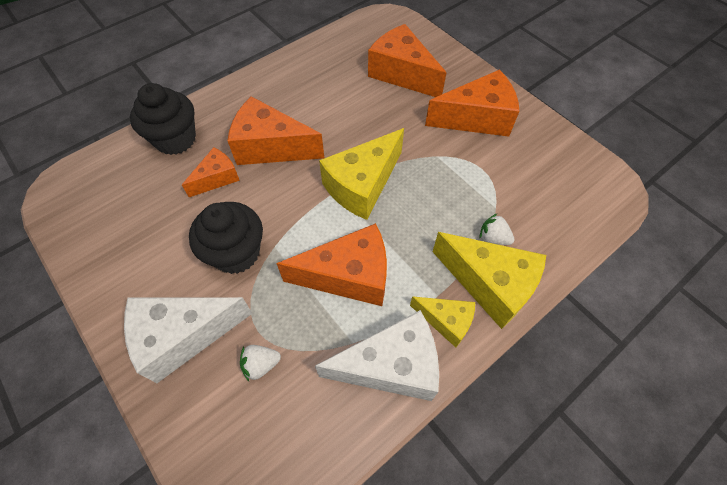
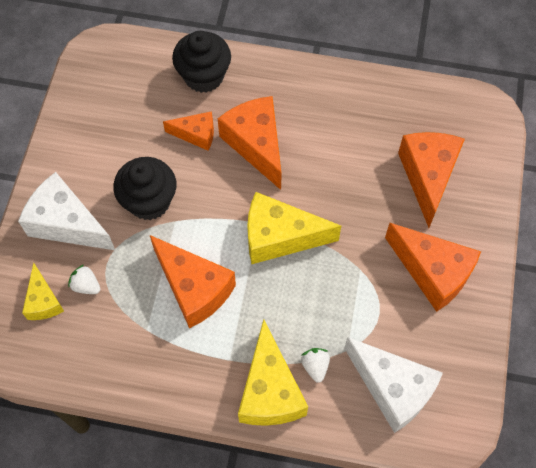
camera: 50 degrees right, 5 degrees up
(391, 366) = (150, 367): white cheese -> white cheese (392, 389)
(446, 321) = (213, 380): yellow cheese -> yellow cheese (43, 301)

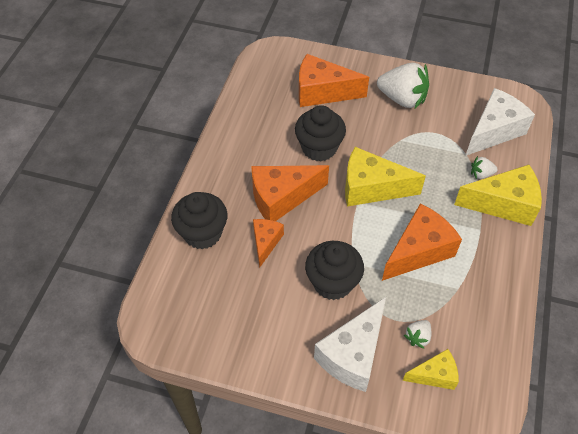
camera: 85 degrees left, 10 degrees down
(280, 237) = (371, 188): yellow cheese -> yellow cheese turned 90 degrees clockwise
(334, 178) = (319, 148): none -> black cupcake
(432, 272) = (402, 99): orange cheese -> white strawberry

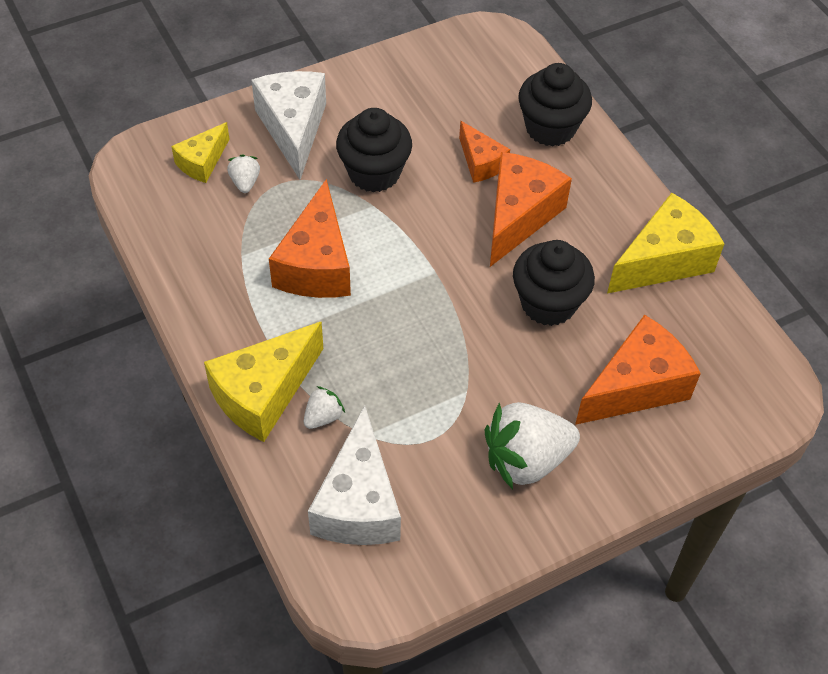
camera: 135 degrees right, 0 degrees up
(371, 188) = (436, 299): yellow cheese -> yellow cheese (663, 260)

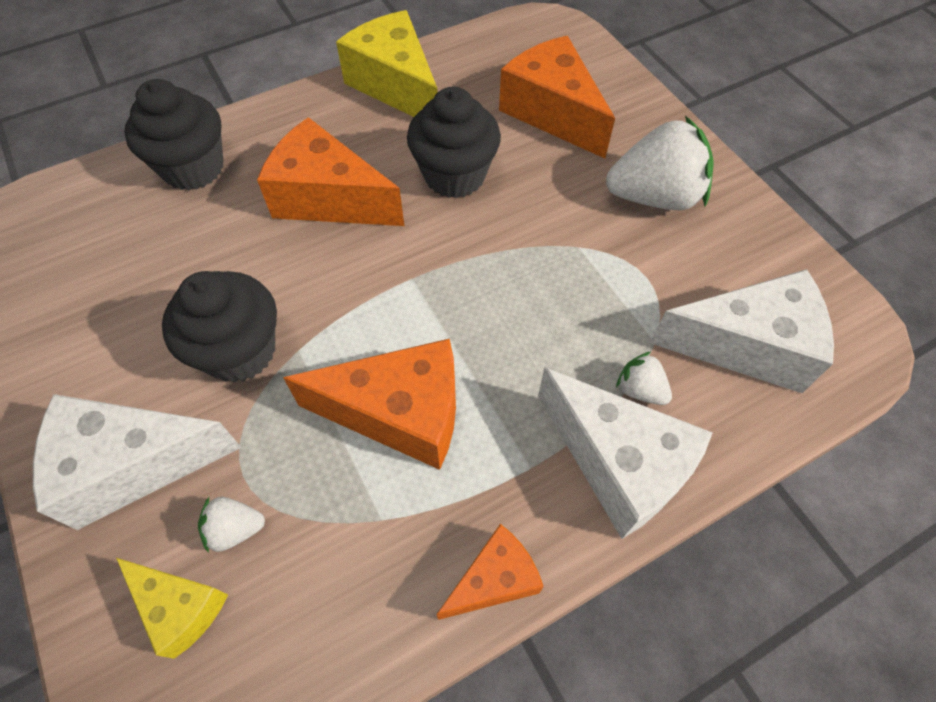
camera: 90 degrees left, 5 degrees up
(263, 394) = (618, 464): yellow cheese -> white cheese
(480, 162) = (239, 234): orange cheese -> orange cheese (494, 580)
(526, 460) = (655, 196): white strawberry -> white strawberry turned 75 degrees counterclockwise

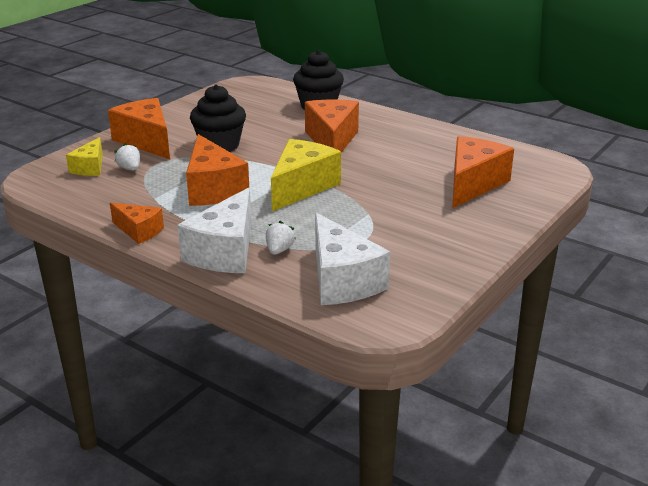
camera: 65 degrees right, 30 degrees down
(133, 465) = (146, 141): white cheese -> orange cheese
(396, 86) = (437, 136): yellow cheese -> yellow cheese (302, 187)
(454, 175) = (385, 167): black cupcake -> none
(655, 196) = (437, 230): white strawberry -> none

